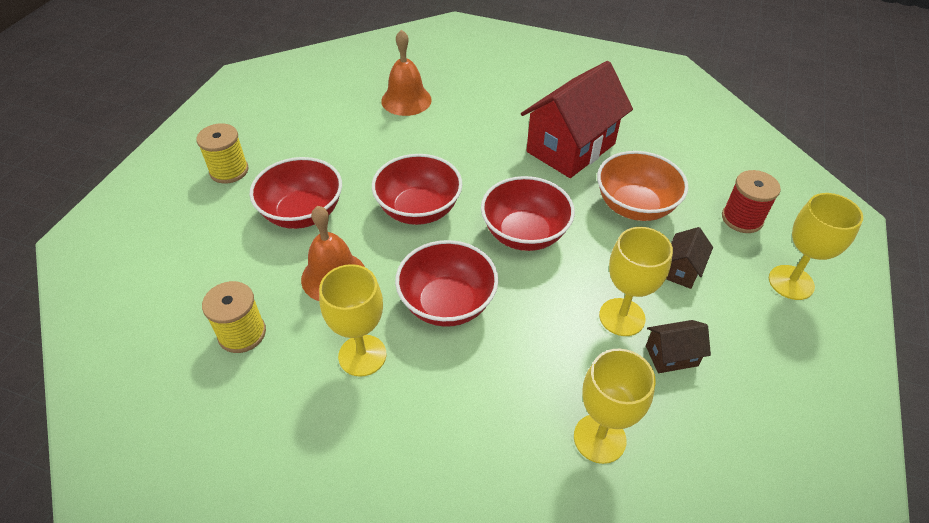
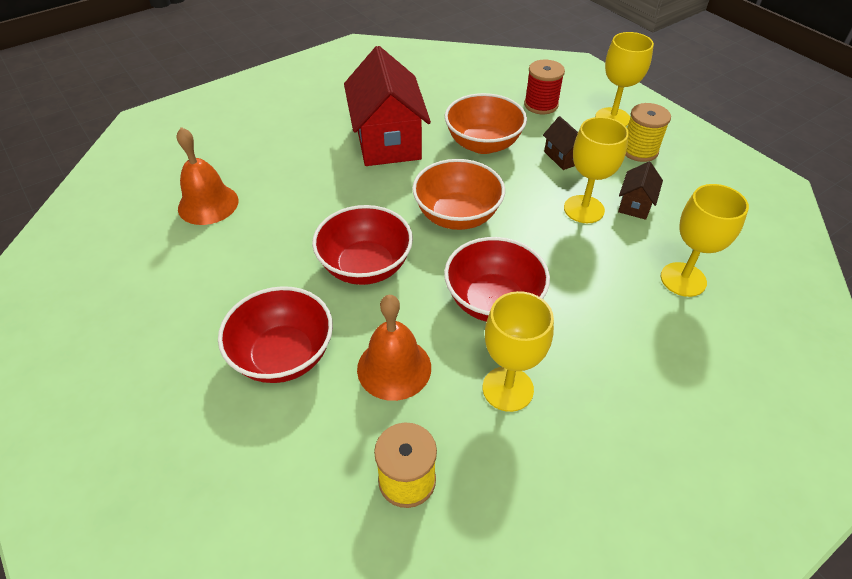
camera: 55 degrees left, 0 degrees up
(229, 171) = (146, 395): yellow spool -> yellow spool (639, 150)
(524, 234) = (457, 216): red bowl -> orange bowl

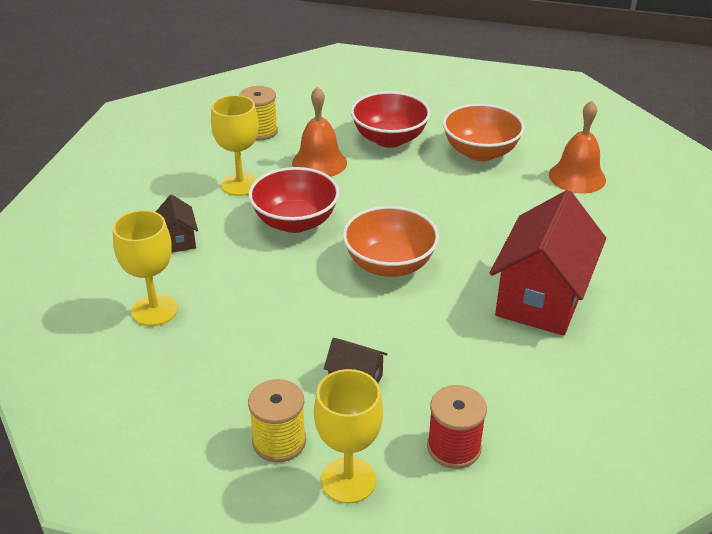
camera: 140 degrees right, 10 degrees down
(365, 266) = (409, 198): red bowl -> none
(387, 141) = (541, 298): red house -> red house turned 75 degrees clockwise
(483, 144) = (452, 348): orange bowl -> orange bowl (480, 152)
(584, 209) = (286, 329): yellow goblet -> none
(635, 204) = (239, 362): brown house -> brown house (178, 240)

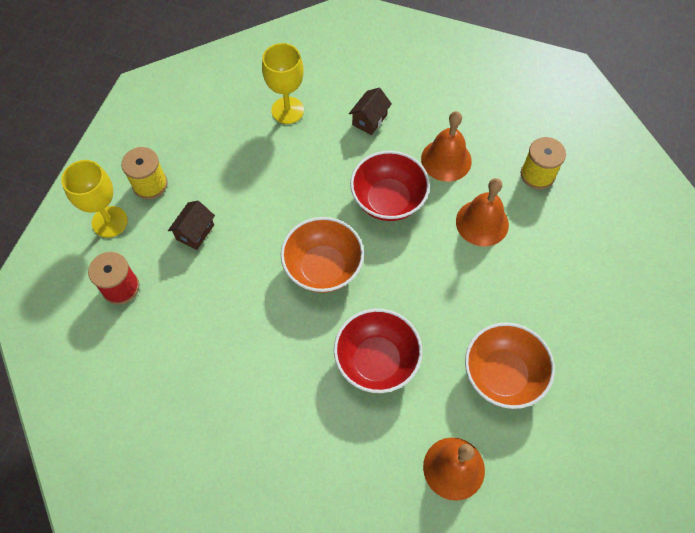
camera: 95 degrees right, 25 degrees up
(178, 240) = (369, 120): brown house -> brown house turned 45 degrees counterclockwise
(240, 184) = (446, 160): yellow goblet -> orange bell
(389, 139) = (527, 288): red bowl -> red bowl (376, 360)
(541, 298) = (264, 383): red house -> none

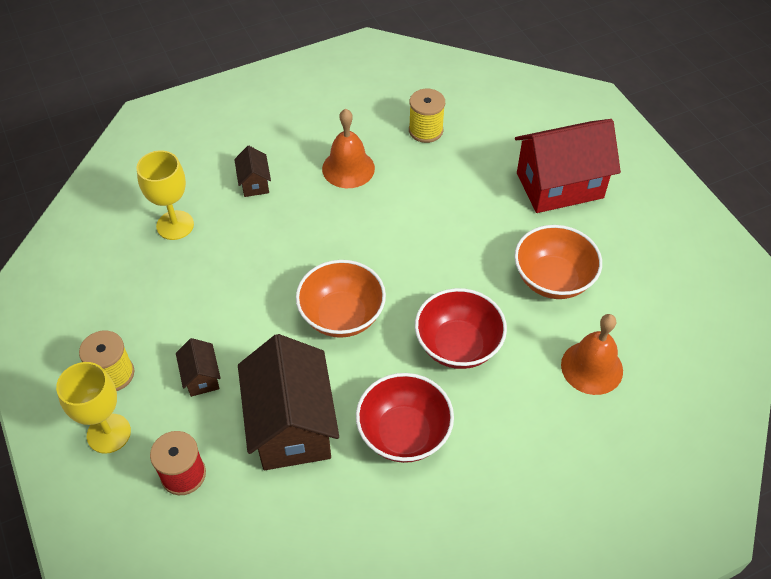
camera: 45 degrees left, 10 degrees down
(212, 315) = (292, 425): none -> brown house
(388, 200) = (337, 229): red bowl -> red bowl (404, 433)
(482, 223) = (424, 191): orange bell -> none
(595, 305) = (559, 186): none -> red house

